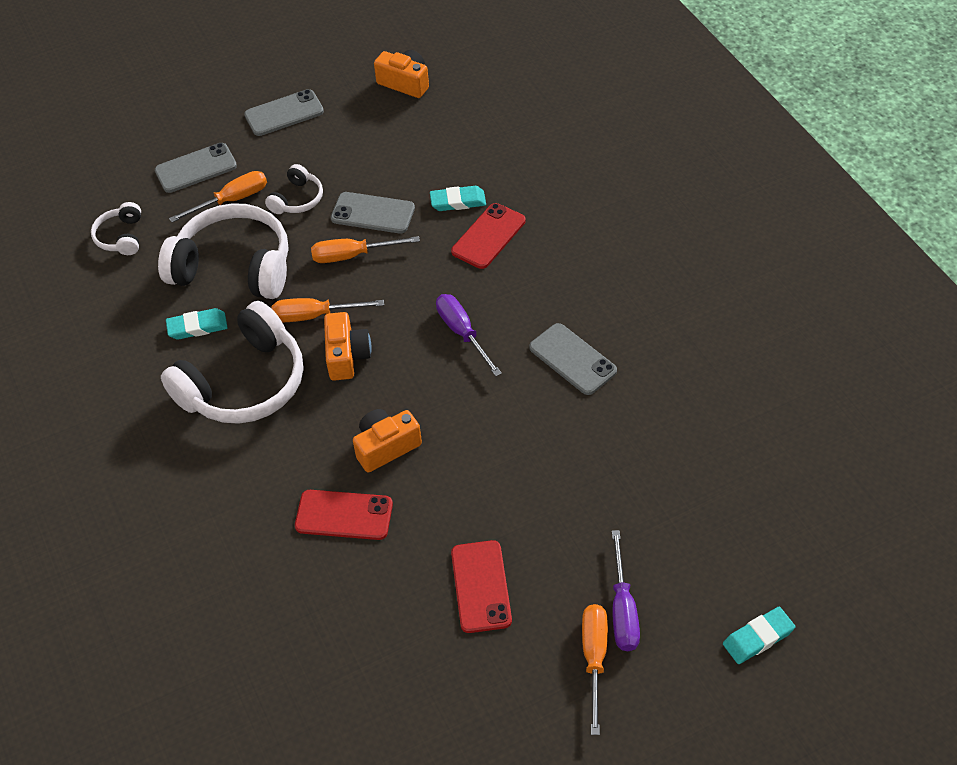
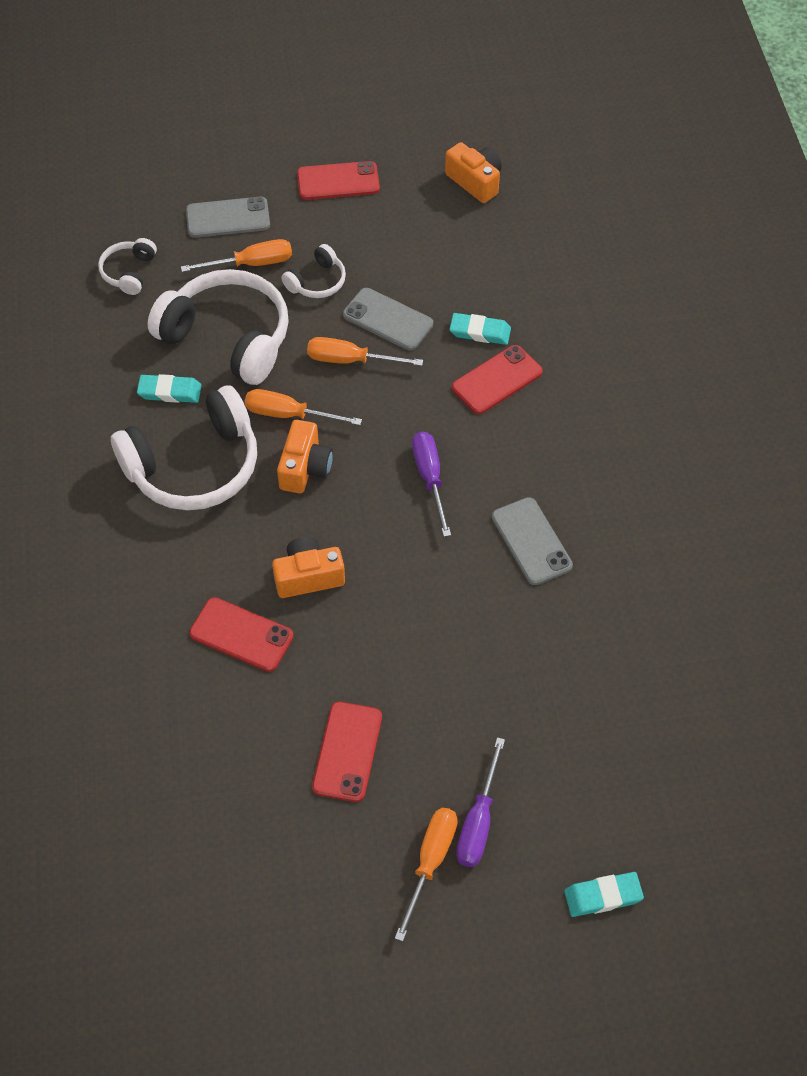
camera: 15 degrees right, 5 degrees up
(284, 113) = (338, 181): grey phone -> red phone

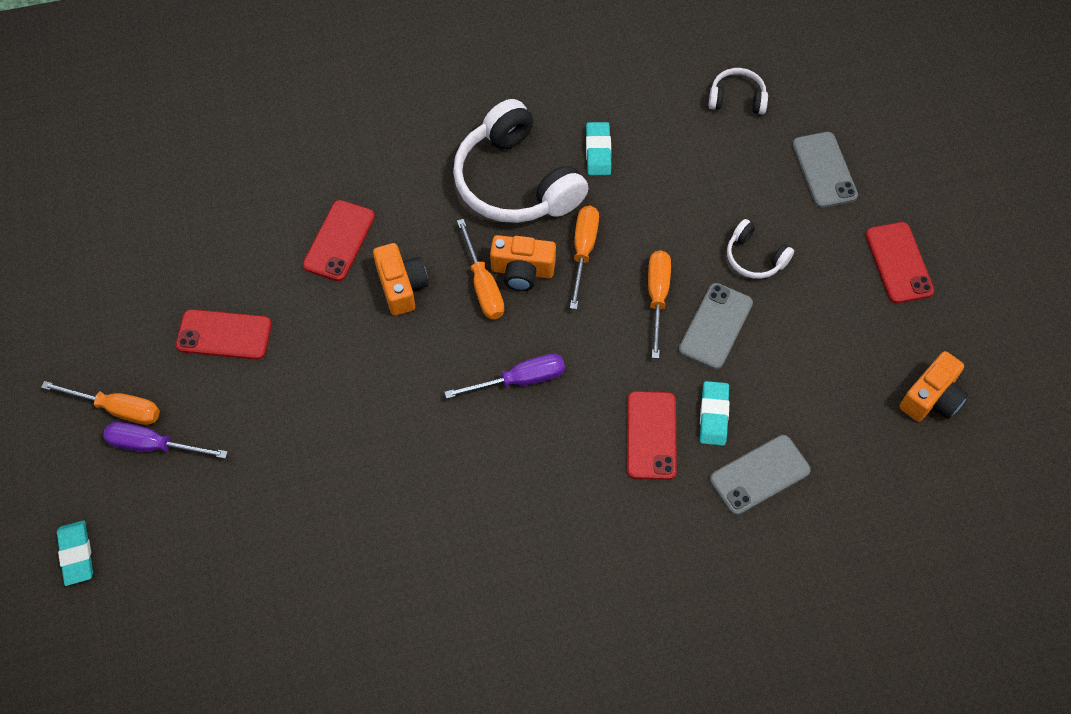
camera: 85 degrees right, 5 degrees up
(228, 337) = (669, 189): white headphones -> none
(251, 264) = (767, 197): orange screwdriver -> orange screwdriver (483, 285)
(497, 380) = (651, 435): red phone -> red phone turned 45 degrees clockwise
(531, 541) = (452, 478): grey phone -> grey phone (759, 475)

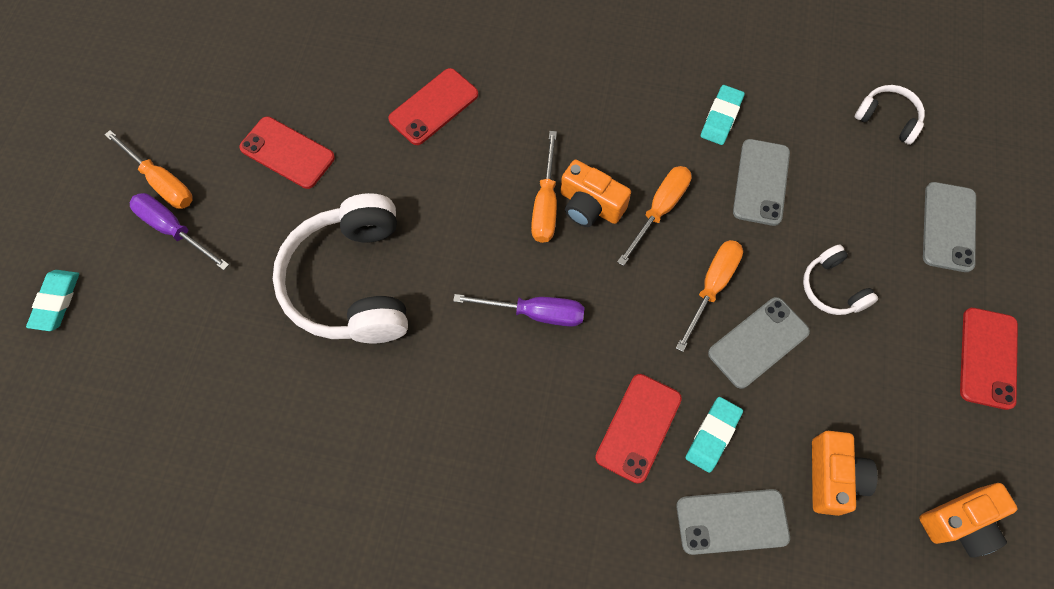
camera: 25 degrees right, 5 degrees up
(401, 286) = (469, 173): orange camera -> orange camera (832, 477)
(516, 182) = (626, 116): white headphones -> white headphones (352, 282)
(657, 193) = (761, 182): none -> grey phone

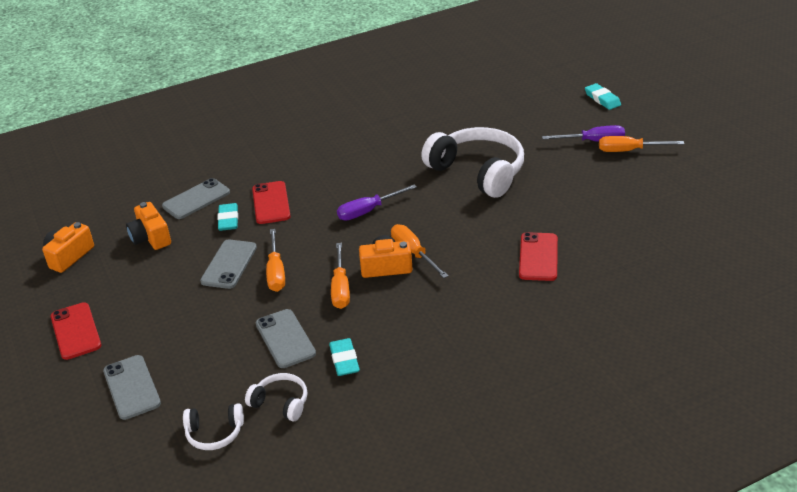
camera: 145 degrees right, 30 degrees down
(287, 153) = (587, 194): red phone -> none
(832, 288) = (198, 311): white headphones -> white headphones (281, 403)

